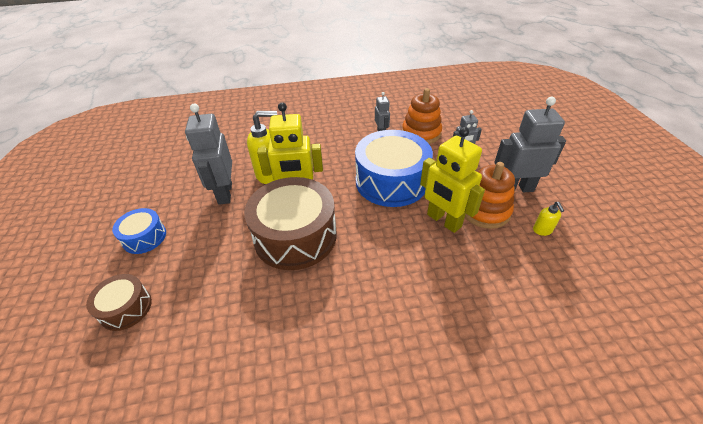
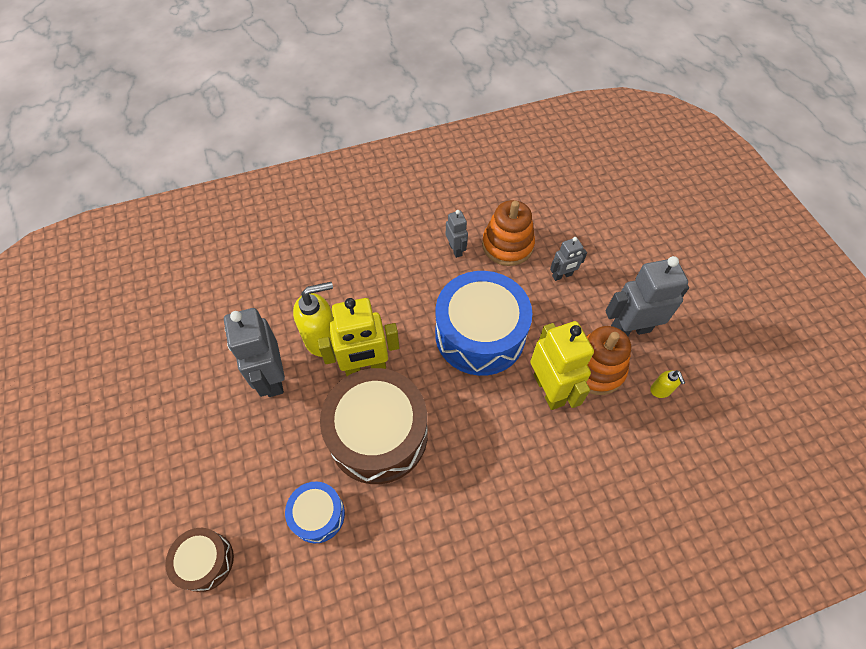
camera: 10 degrees left, 15 degrees up
(144, 237) = (191, 460): blue drum -> blue drum (318, 515)
(443, 221) = (549, 389): yellow robot -> yellow robot turned 150 degrees counterclockwise

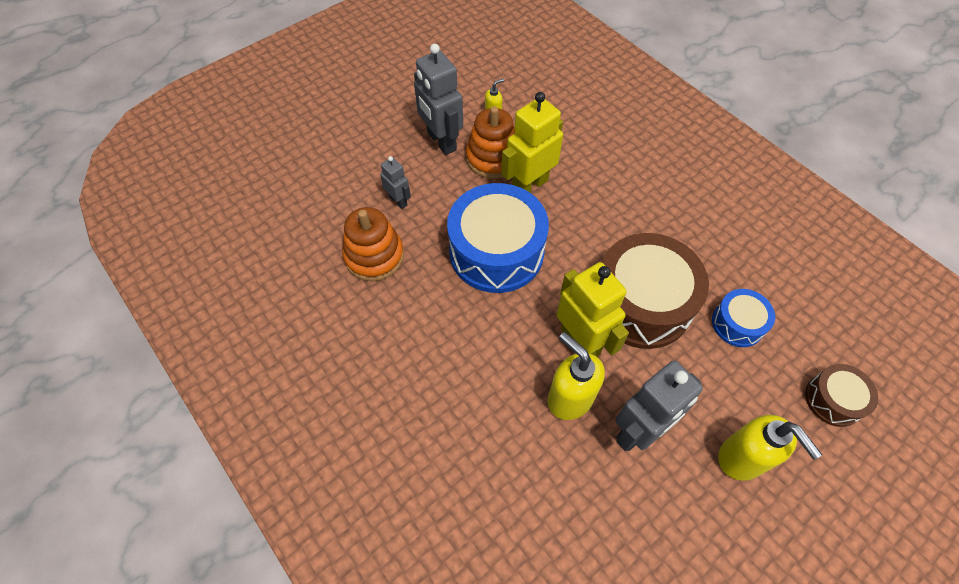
camera: 110 degrees left, 0 degrees up
(208, 445) = (742, 458): none -> yellow soap dispenser
(455, 249) = (397, 304): grey robot -> none

